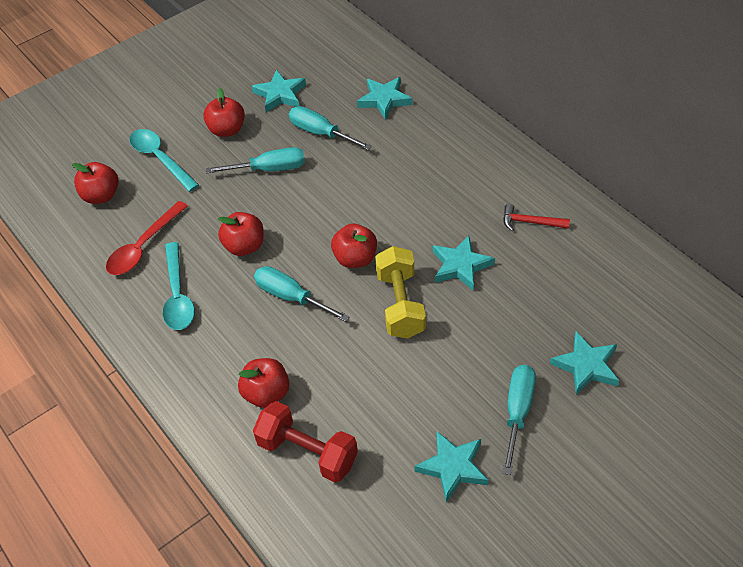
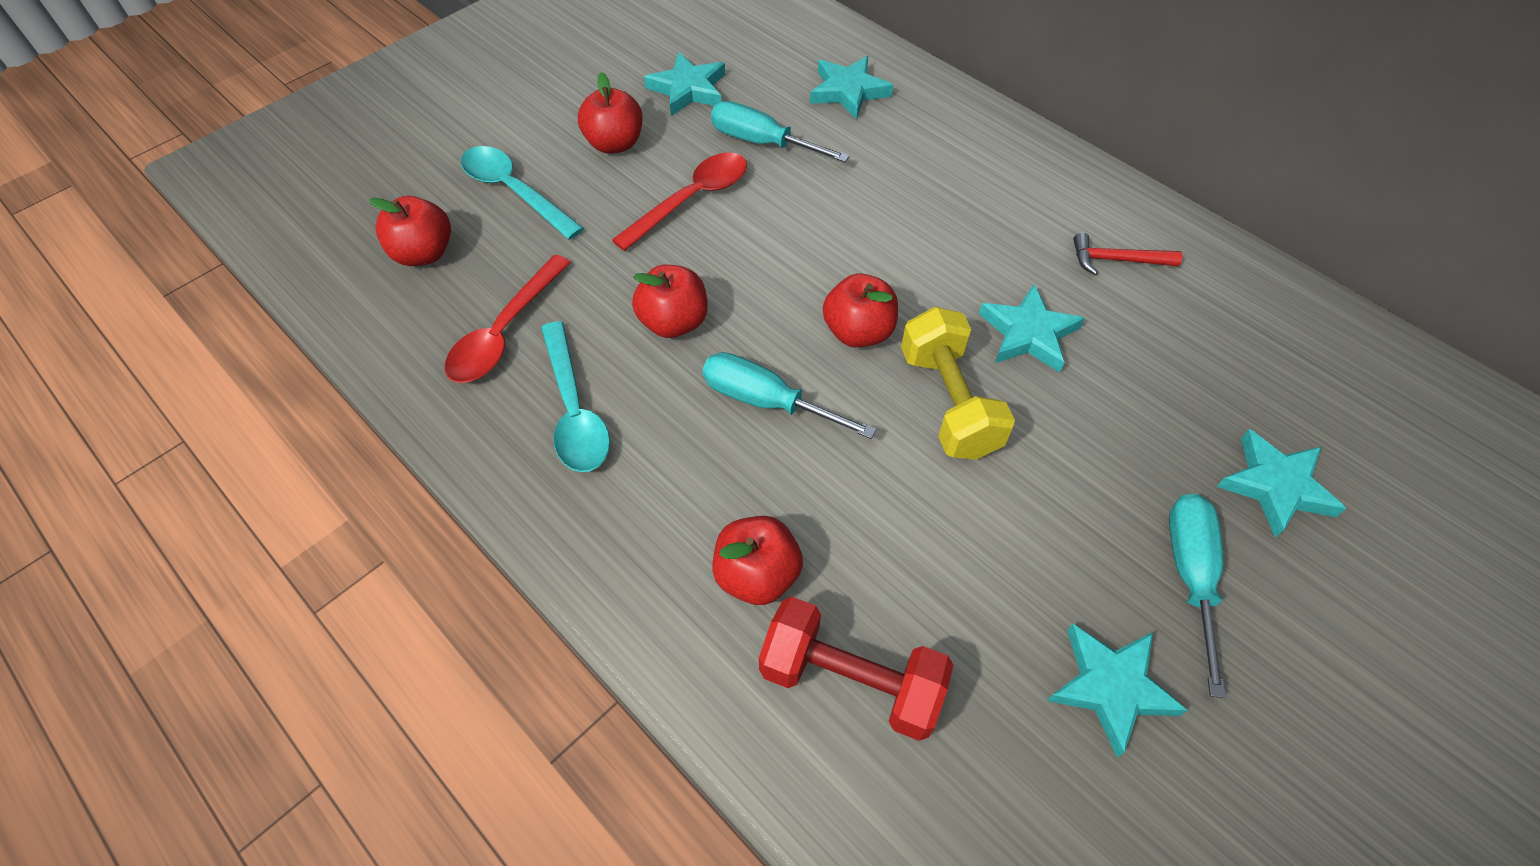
camera: 10 degrees left, 5 degrees up
(269, 169) = (692, 199): turquoise screwdriver -> red spoon

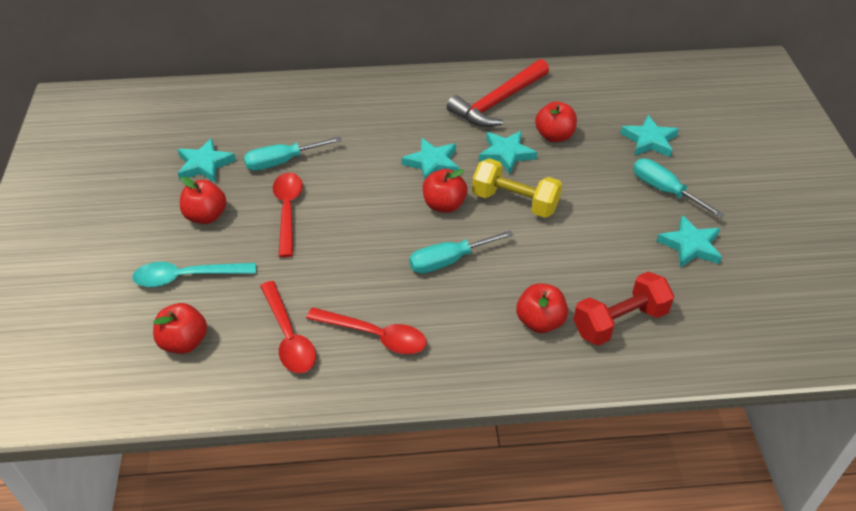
camera: 50 degrees left, 10 degrees down
(574, 411) = (375, 336): turquoise spoon -> red spoon
(674, 322) = (362, 265): red apple -> red apple (554, 136)
(848, 91) = (289, 111): turquoise star -> turquoise star (432, 163)
(1117, 260) = (498, 102): red hammer -> red hammer, size x2.05

